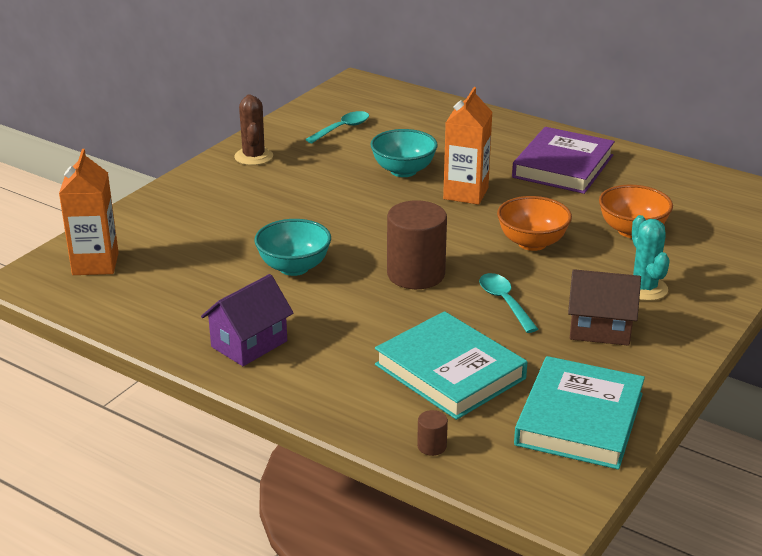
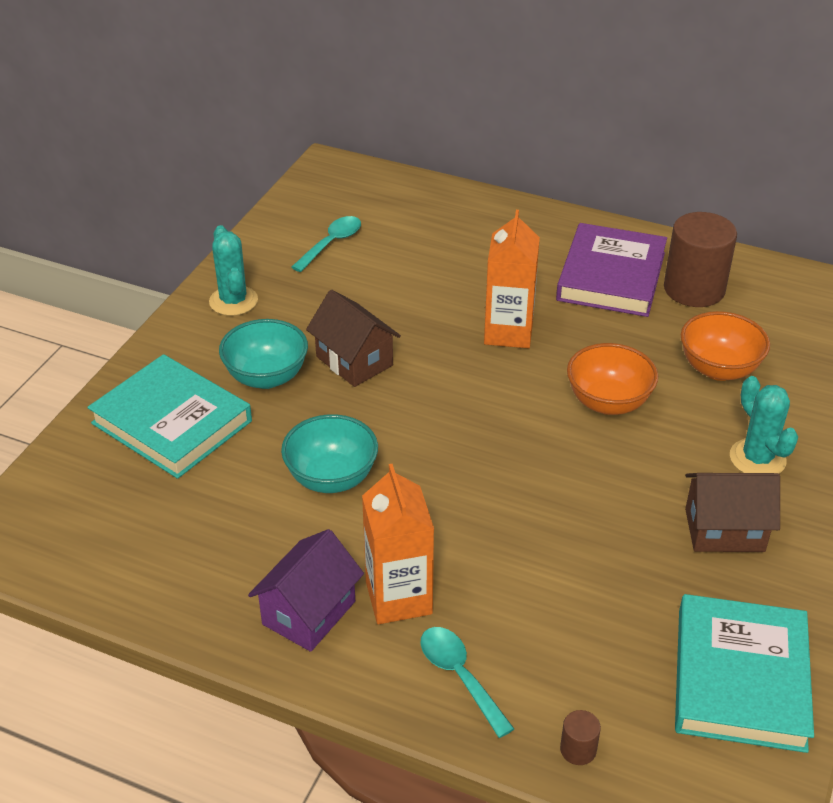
camera: 10 degrees left, 10 degrees up
(95, 264) = (77, 504): orange carton -> orange carton (398, 598)
(253, 157) = (233, 301): brown cactus -> turquoise cactus
(336, 200) = (354, 361): none -> brown house
(403, 171) = (424, 304): turquoise bowl -> turquoise bowl (266, 377)
(416, 274) = (483, 470): brown cylinder -> brown cylinder (694, 289)
(450, 371) = (567, 623): turquoise book -> turquoise book (172, 422)
(504, 302) = (601, 502): turquoise spoon -> turquoise spoon (460, 676)

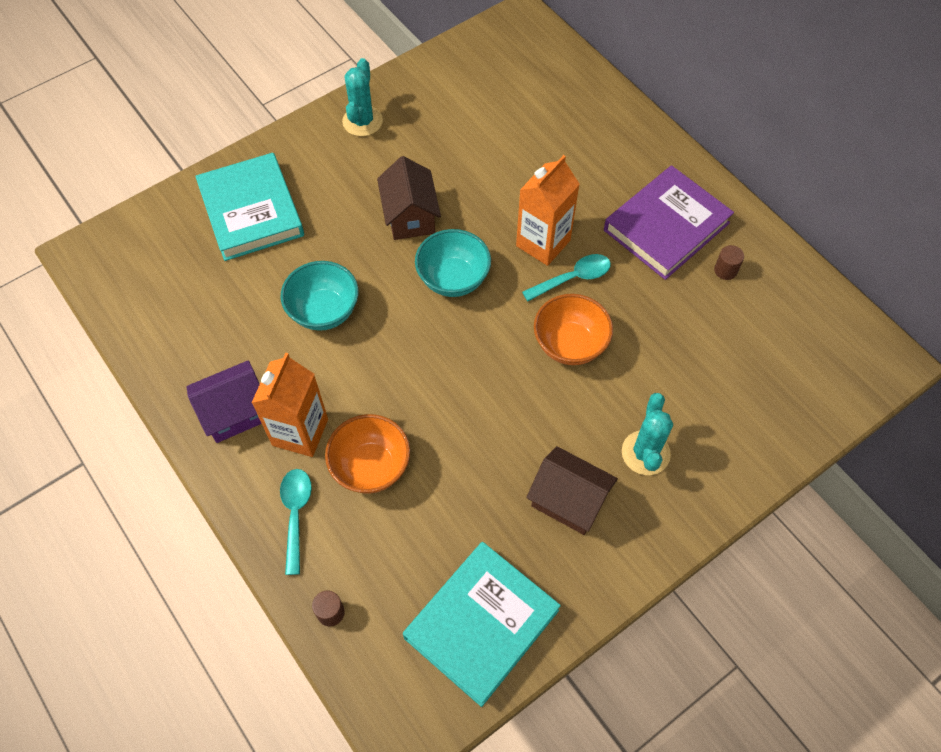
camera: 30 degrees right, 20 degrees up
(266, 377) = (339, 201): turquoise bowl -> turquoise bowl (453, 279)
(331, 243) = (470, 97): turquoise spoon -> turquoise spoon (573, 278)
(694, 289) = (725, 270): brown cylinder -> brown cylinder, size x0.41
(718, 369) = (682, 356): orange bowl -> orange bowl (371, 467)

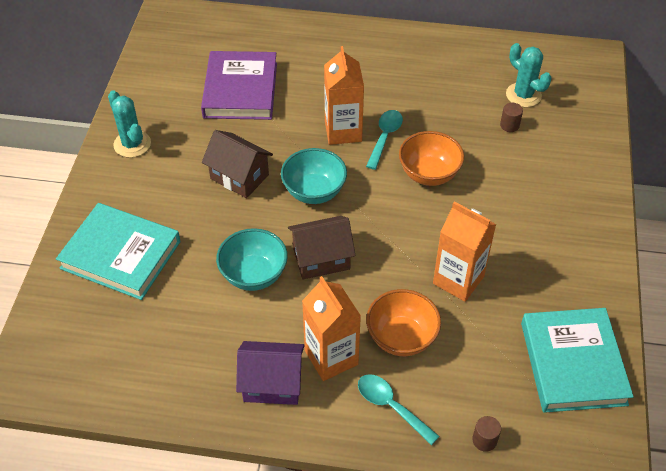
camera: 45 degrees left, 10 degrees down
(235, 412) = (272, 383): purple house -> purple house turned 75 degrees clockwise
(476, 461) = (458, 280): none -> orange carton
(568, 500) = (533, 256): brown house -> brown house (321, 259)
(645, 453) = (540, 197): turquoise cactus -> turquoise cactus (523, 95)
(666, 226) = (401, 71): purple book -> purple book (240, 90)
(725, 270) = (462, 71): brown cylinder -> brown cylinder (509, 125)

